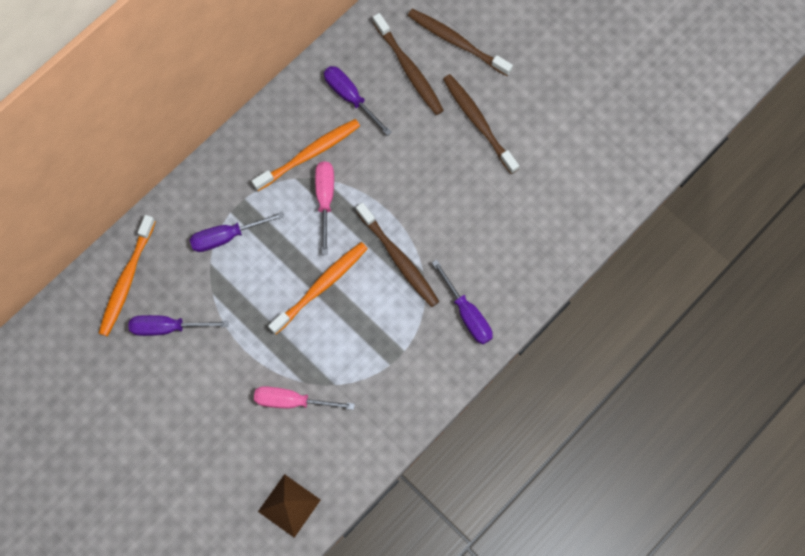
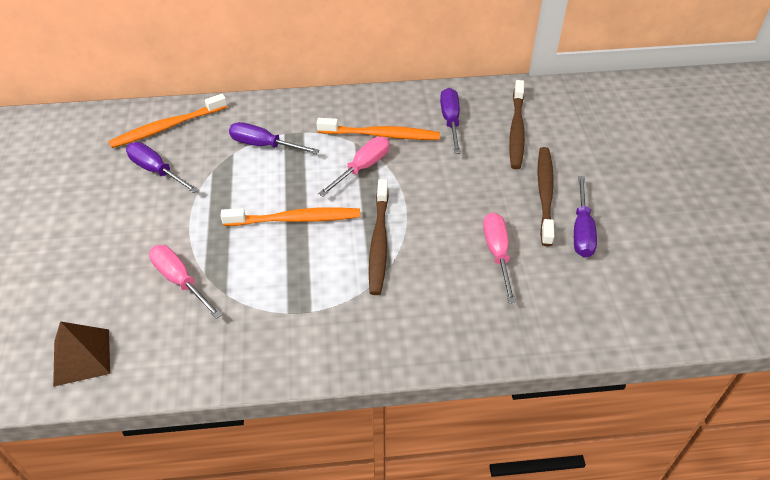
camera: 40 degrees right, 25 degrees down
(456, 42) = (574, 135): brown toothbrush -> none
(467, 313) = (397, 322): purple screwdriver -> purple screwdriver (581, 231)
(486, 205) = (497, 253): none -> pink screwdriver

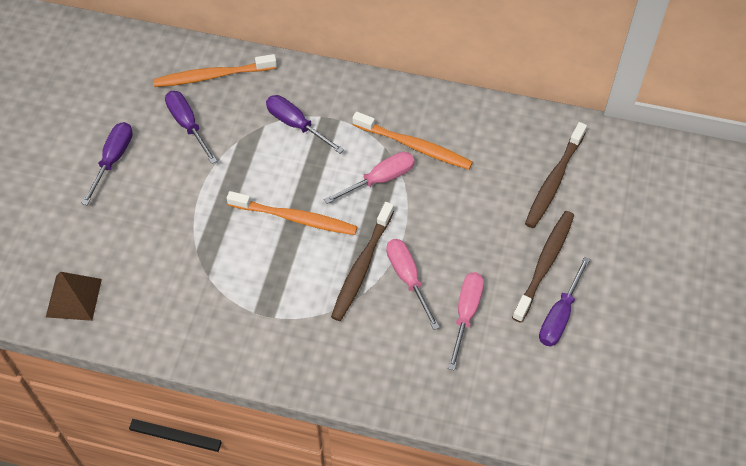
camera: 20 degrees right, 10 degrees up
(180, 280) = (173, 250): pink screwdriver -> pink screwdriver (407, 278)
(450, 121) = (491, 149): purple screwdriver -> purple screwdriver (113, 159)

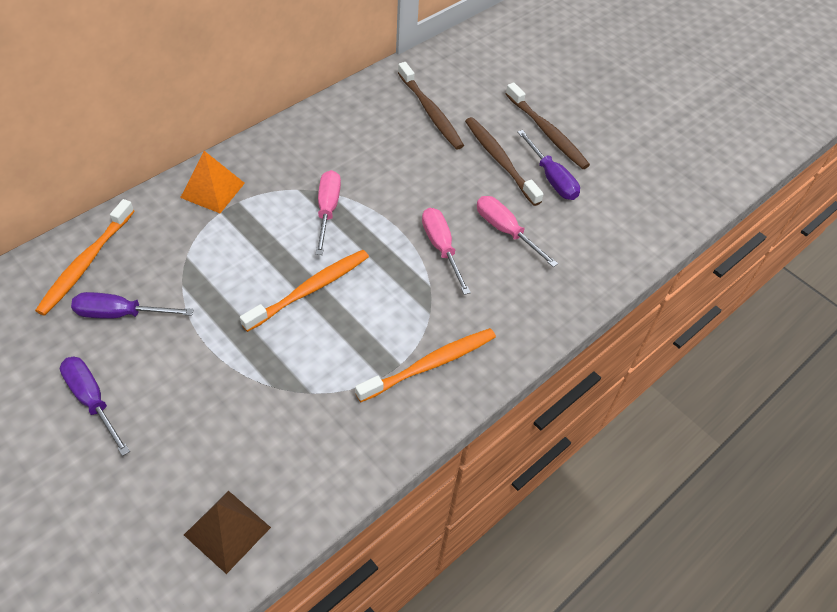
camera: 60 degrees left, 5 degrees down
(296, 125) = (211, 233): purple screwdriver -> none
(336, 97) = (212, 190): none -> orange pyramid
(361, 267) = (403, 272): brown toothbrush -> brown toothbrush (547, 132)
(407, 278) = (441, 248): pink screwdriver -> pink screwdriver turned 60 degrees clockwise
(414, 146) = (317, 170): orange toothbrush -> orange toothbrush (430, 364)

